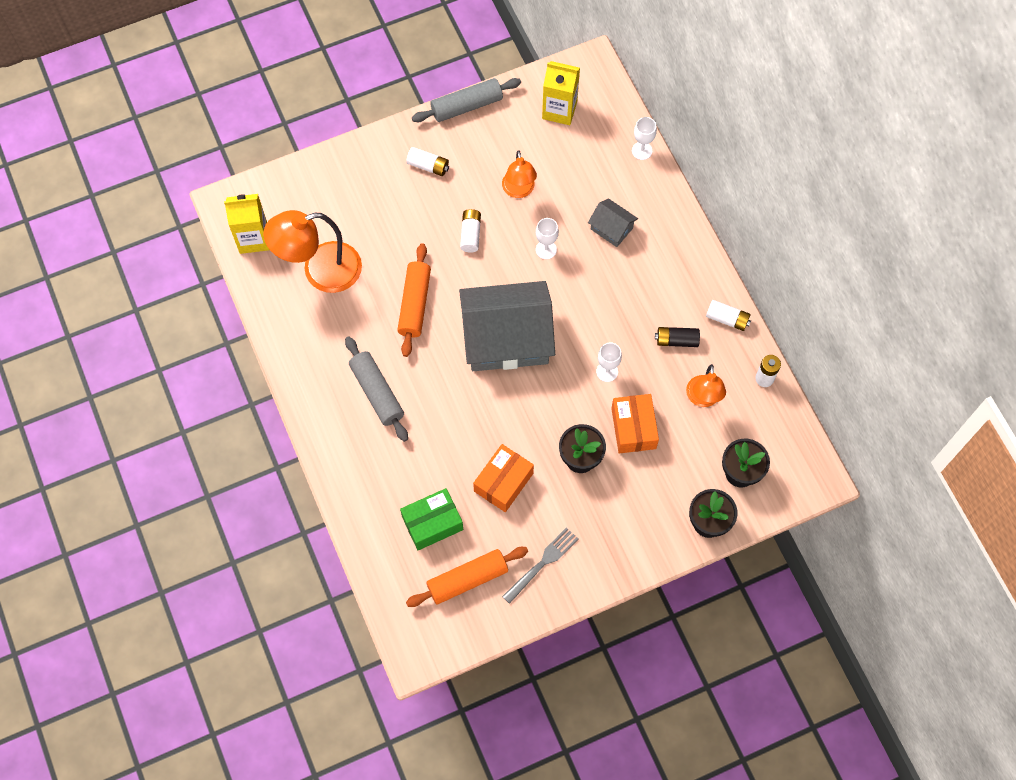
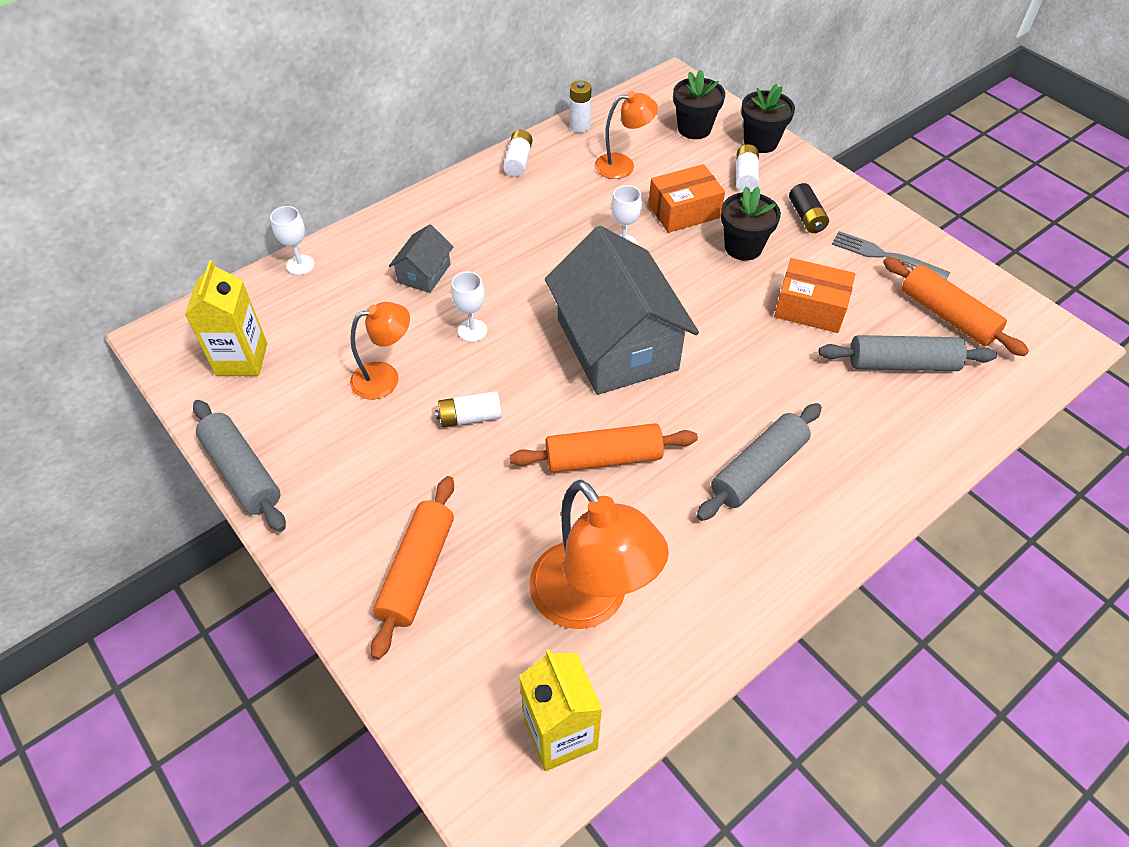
camera: 105 degrees left, 15 degrees down
(369, 187) = (417, 571): none -> orange rolling pin
(428, 166) = (362, 498): white battery -> white battery (745, 176)
(432, 523) = (902, 364): green box -> grey rolling pin
(676, 340) = (560, 195): black battery -> black battery (806, 217)

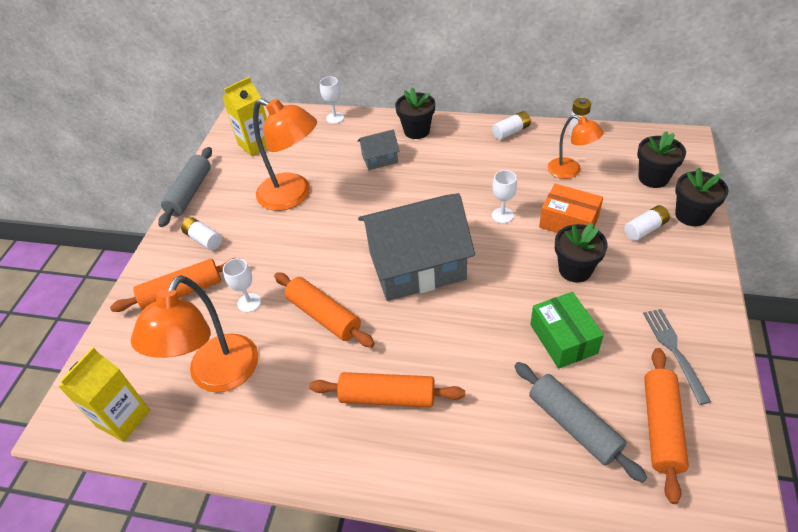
camera: 55 degrees right, 5 degrees down
(385, 377) = (293, 195): orange lamp -> orange lamp, size x1.71
(420, 219) = (416, 131): none -> black flower pot
(470, 417) = (299, 243): white battery -> white battery (204, 239)
(472, 331) = (360, 203): white goblet -> white goblet (249, 302)
(616, 344) = (417, 265): grey house -> grey house turned 45 degrees clockwise
(758, 469) = (387, 397): grey rolling pin -> orange rolling pin
(806, 217) = (651, 283): black battery -> none
(810, 308) = (563, 339): orange box -> green box

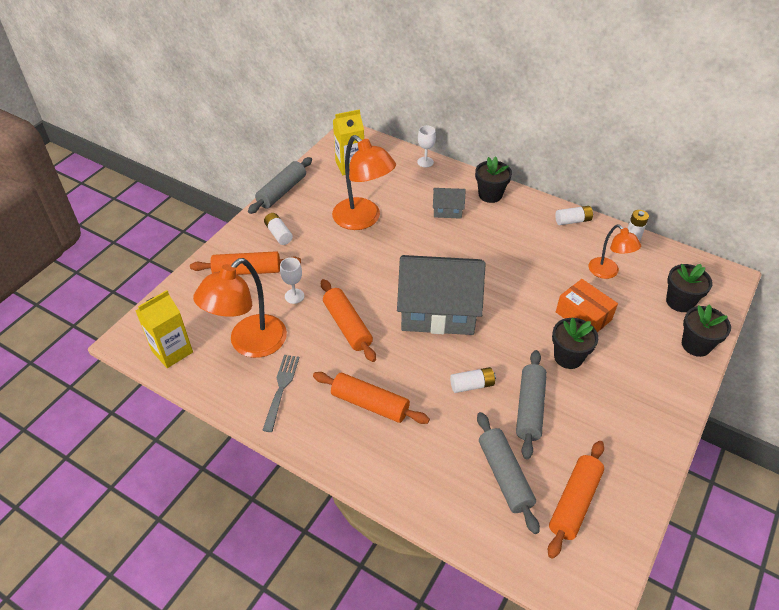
camera: 15 degrees right, 0 degrees up
(502, 215) = (529, 292): white goblet -> none
(563, 339) = (530, 408): green box -> grey rolling pin
(645, 229) = (647, 343): white battery -> white battery (472, 385)
(674, 351) = (617, 449): grey fork -> grey fork (281, 389)

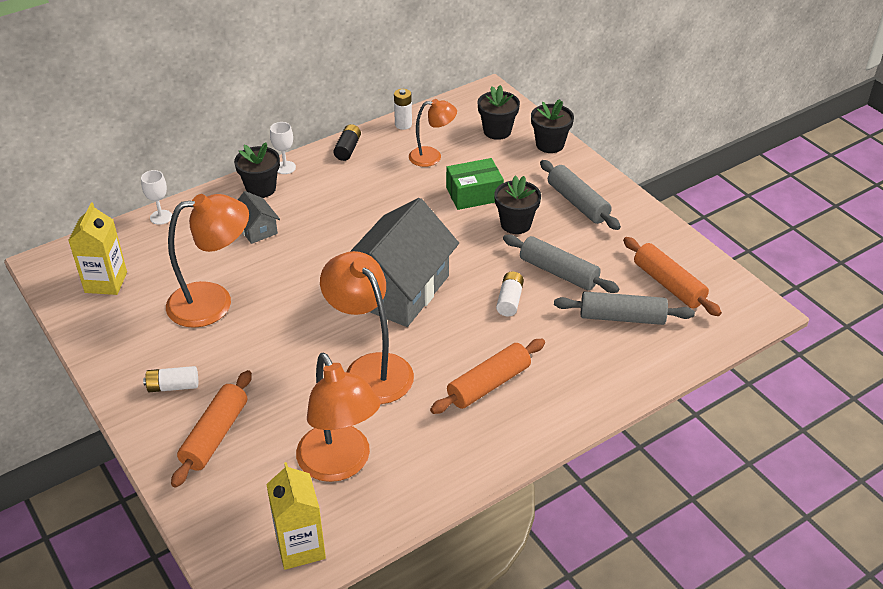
camera: 65 degrees left, 5 degrees down
(281, 389) = (425, 453): grey fork -> none
(282, 191) = (95, 360): grey rolling pin -> grey rolling pin (578, 203)
(294, 296) = (292, 401): white goblet -> white goblet (285, 167)
(347, 326) = (370, 369): orange rolling pin -> orange lamp
(447, 210) = (257, 229): grey house -> grey house turned 60 degrees counterclockwise
(573, 221) = (348, 149): white battery -> black battery
(583, 316) = (474, 194): orange box -> green box

